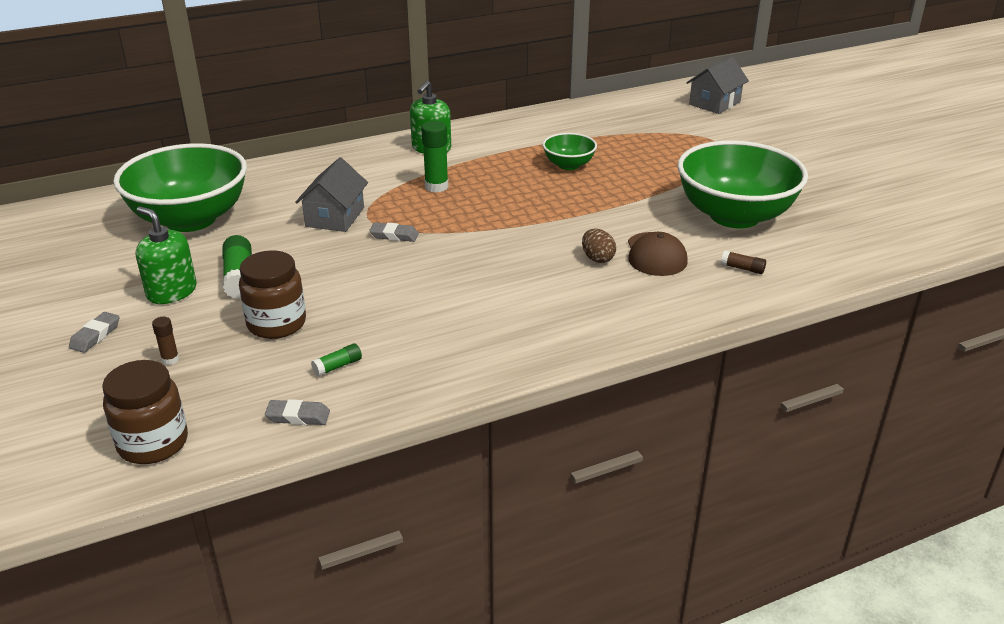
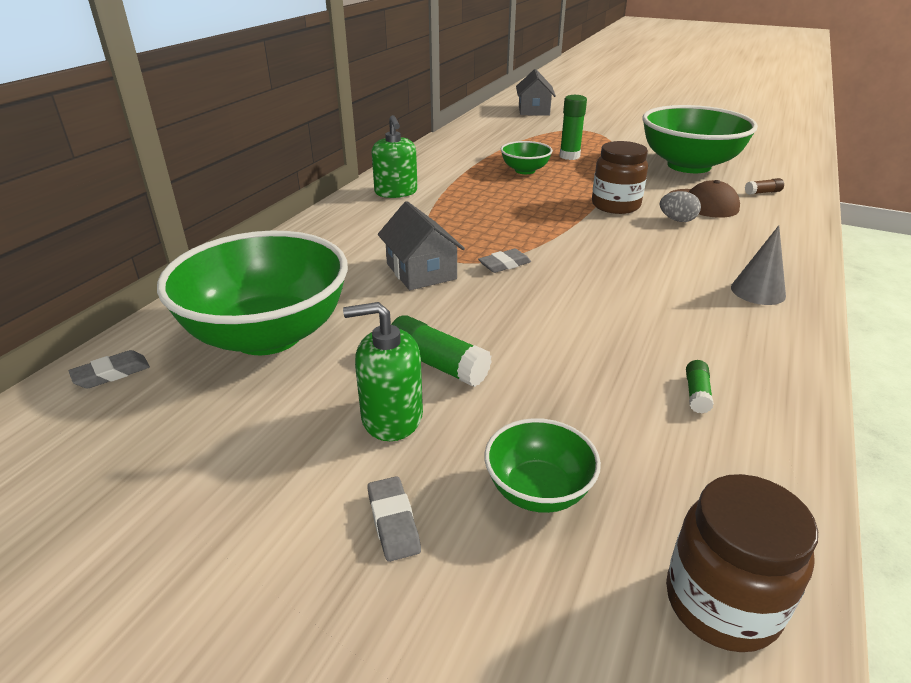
camera: 40 degrees left, 0 degrees up
(170, 359) = (538, 490): brown glue stick -> green bowl
(276, 324) = (565, 388): brown jar -> brown jar (615, 205)
(298, 416) = (770, 462): grey eraser -> grey eraser (111, 373)
(436, 187) = (459, 217): green glue stick -> green glue stick (569, 156)
(526, 335) = (758, 291): none -> grey cone
(597, 258) = (677, 220): brown egg -> grey egg

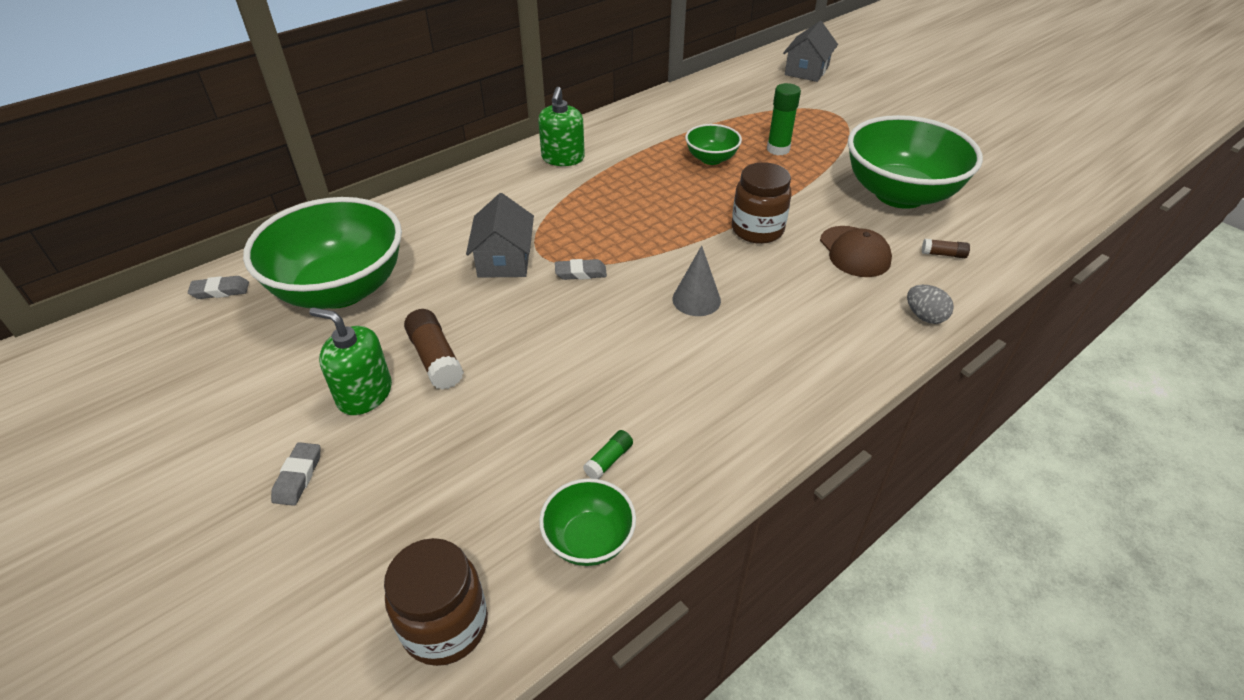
camera: 25 degrees right, 10 degrees up
(437, 364) = (435, 358): green glue stick -> brown glue stick
(538, 490) = (408, 492): green bowl -> green bowl (589, 540)
(677, 220) = (802, 266): grey egg -> grey egg (924, 316)
(758, 291) = (786, 377): grey cone -> grey cone (696, 300)

